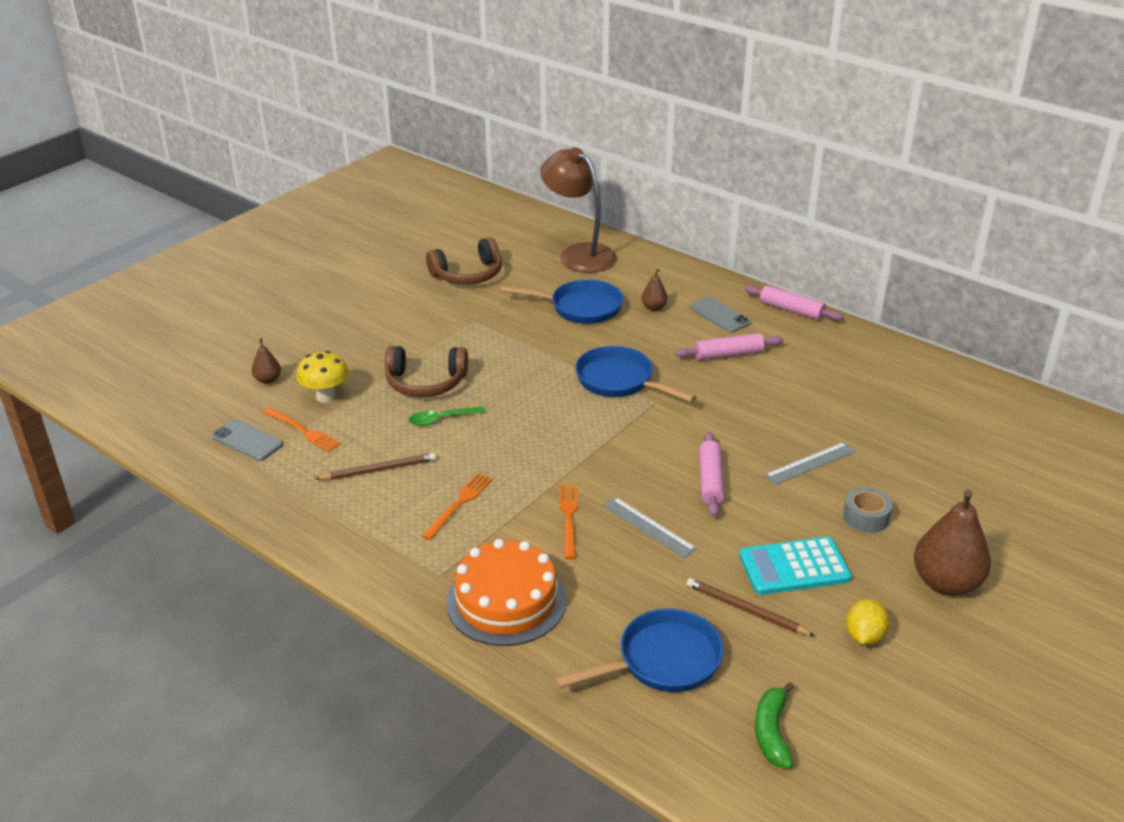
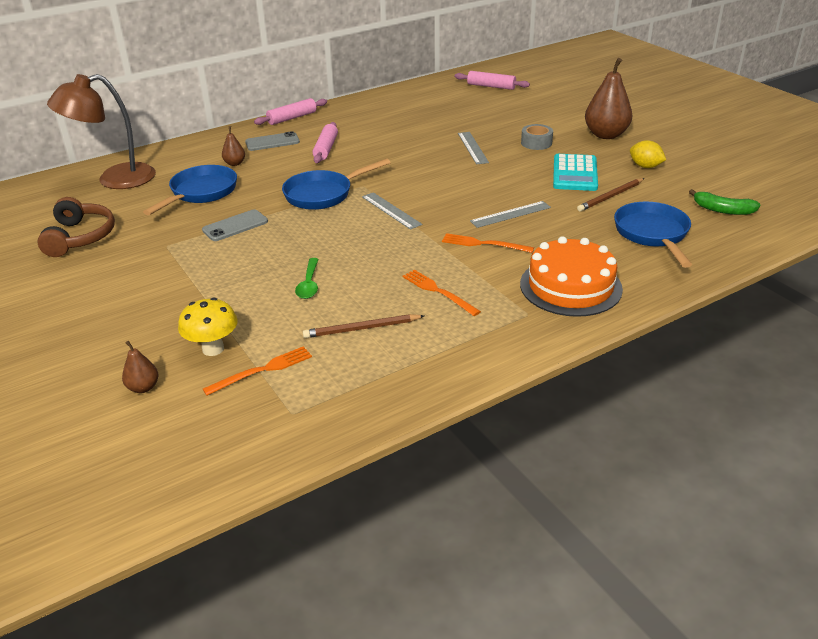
camera: 70 degrees left, 0 degrees up
(247, 440) = (250, 413): grey phone -> grey phone (235, 226)
(379, 470) = (361, 329): brown pencil -> brown pencil turned 105 degrees counterclockwise
(425, 383) = (243, 285): brown headphones -> none
(609, 435) = (391, 210): none -> grey ruler
(710, 480) = (471, 183): pink rolling pin -> pink rolling pin (491, 86)

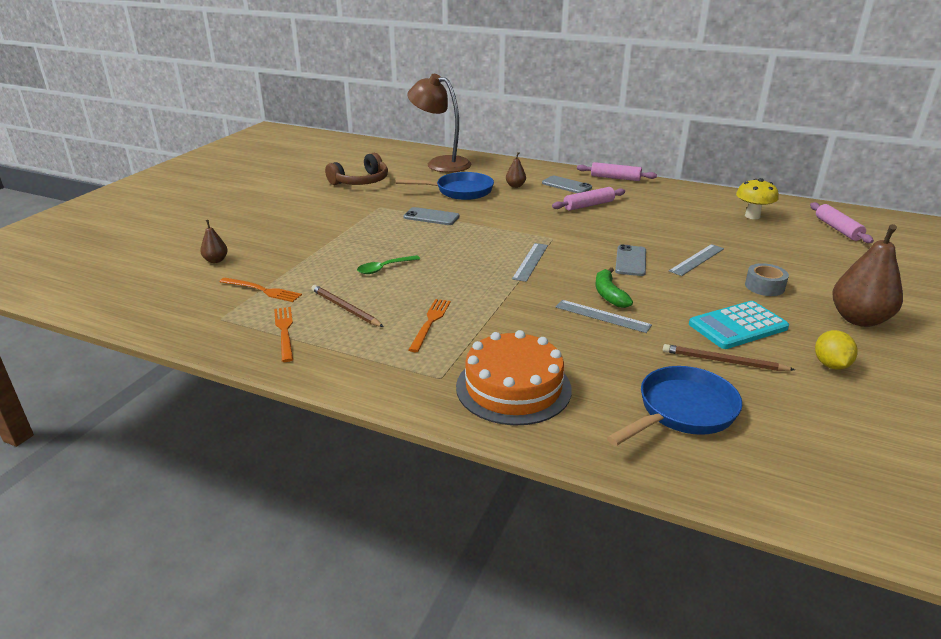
camera: 55 degrees right, 5 degrees down
(213, 349) = (274, 265): yellow mushroom -> yellow mushroom (752, 216)
(323, 194) = (517, 229): blue pan -> none
(443, 171) = (631, 261): none -> grey phone
(483, 244) = (532, 319): orange fork -> orange fork (285, 331)
(722, 210) = (818, 451): green banana -> green banana (609, 294)

